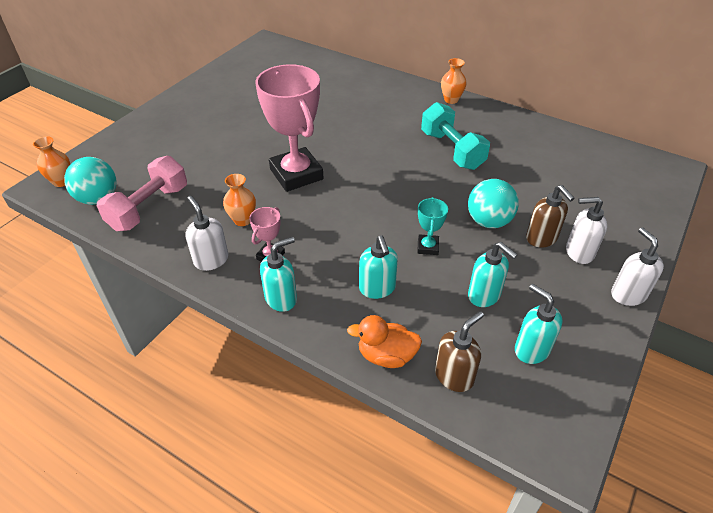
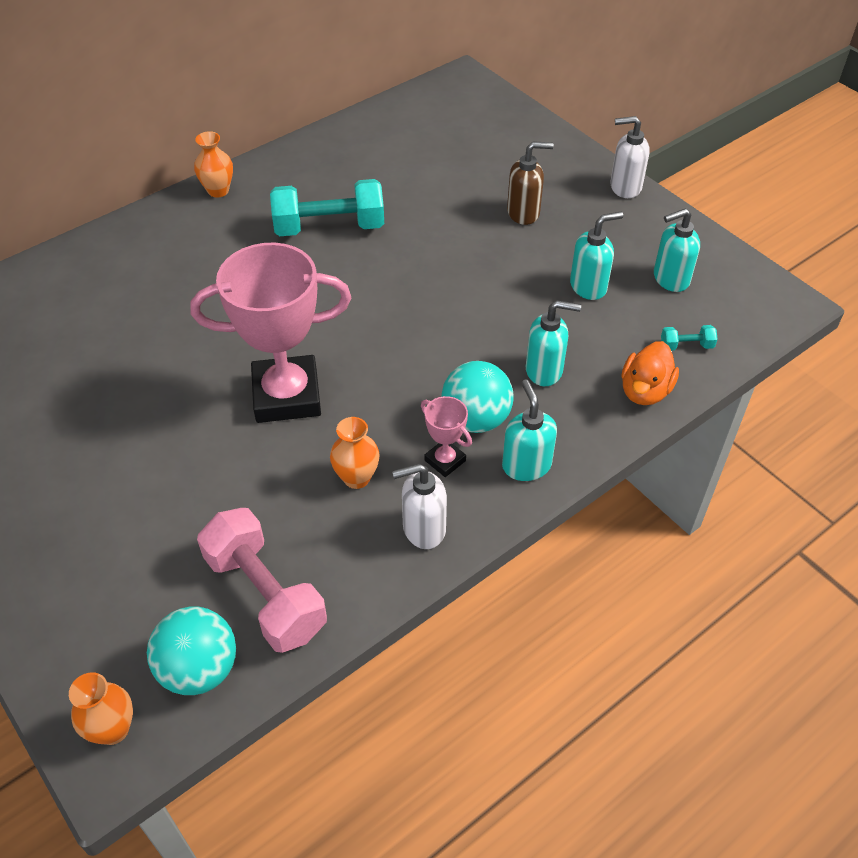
camera: 70 degrees left, 5 degrees up
(428, 247) = (496, 306): turquoise trophy -> none
(454, 376) = (686, 346): brown soap dispenser -> turquoise dumbbell
(488, 221) = (477, 242): turquoise ball -> turquoise ball (476, 419)
(579, 252) = (556, 195): white soap dispenser -> none

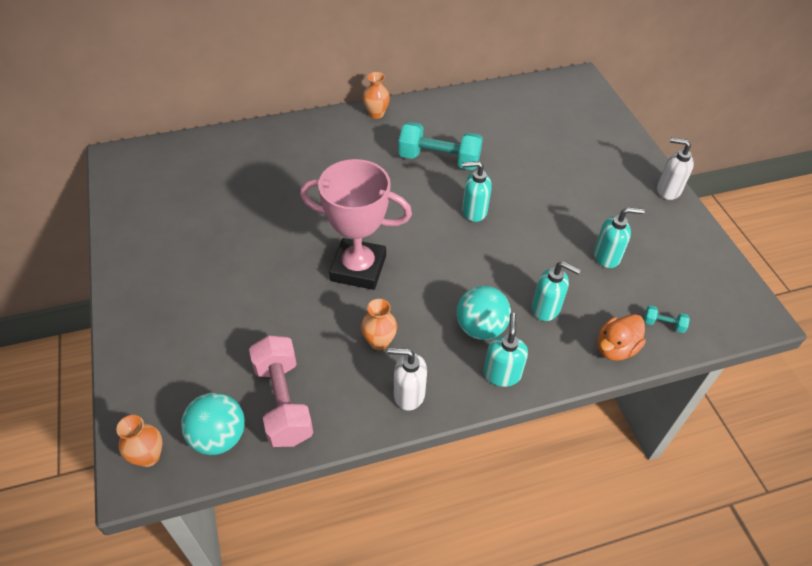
camera: 20 degrees right, 0 degrees up
(445, 460) = (445, 350): pink trophy -> none
(523, 213) = (582, 188): brown soap dispenser -> none
(670, 279) = (673, 269): turquoise soap dispenser -> turquoise soap dispenser (474, 211)

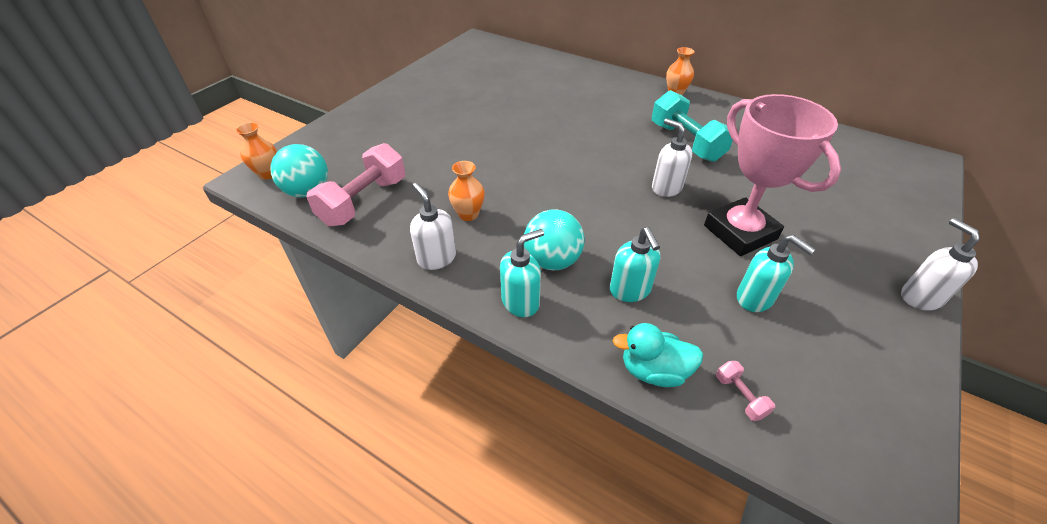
camera: 50 degrees right, 5 degrees down
(358, 268) = (522, 166): pink trophy -> pink trophy (740, 232)
(474, 211) = (666, 188): turquoise soap dispenser -> white soap dispenser
(615, 348) = (653, 371): orange duck -> turquoise duck
(663, 324) = (740, 396): turquoise dumbbell -> pink dumbbell

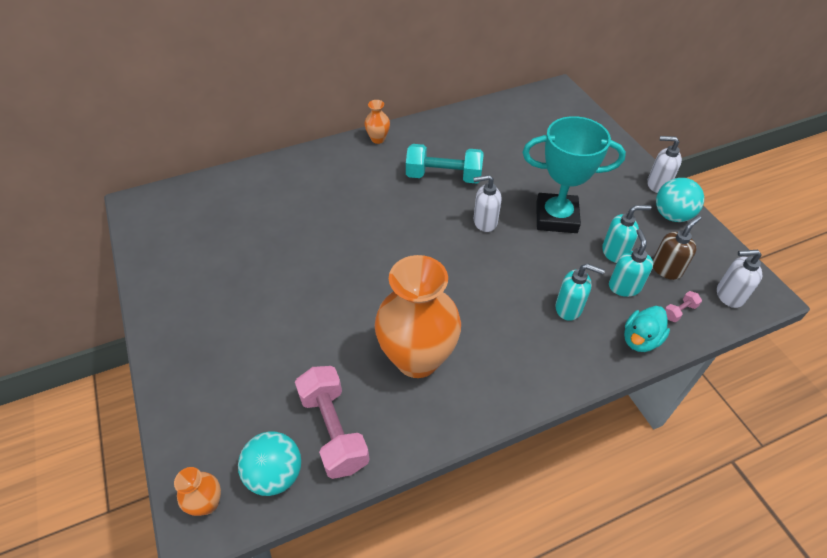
camera: 55 degrees left, 5 degrees up
(436, 258) = (454, 408): white soap dispenser -> white soap dispenser (729, 295)
(468, 214) = (417, 358): orange vase -> orange vase, size x2.34
(521, 302) = (539, 377): turquoise soap dispenser -> turquoise soap dispenser (624, 286)
(552, 261) = (511, 334): turquoise ball -> turquoise ball (672, 215)
(740, 232) = (556, 217): pink trophy -> turquoise trophy
(740, 396) = (679, 311): pink dumbbell -> pink dumbbell turned 45 degrees counterclockwise
(792, 358) = (666, 269): none -> brown soap dispenser

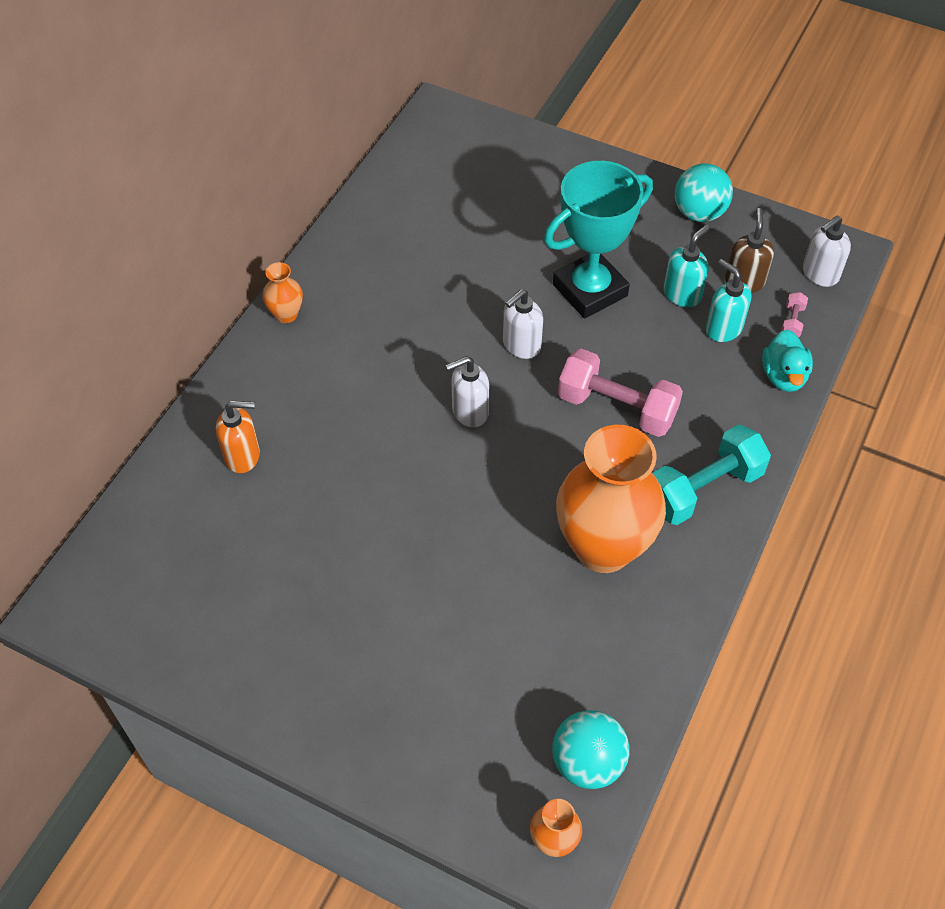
camera: 40 degrees left, 5 degrees up
(286, 188) = (243, 456): none -> orange soap dispenser
(334, 430) = (597, 679): pink dumbbell -> pink dumbbell (616, 408)
(443, 176) = (419, 316): turquoise dumbbell -> turquoise dumbbell (703, 489)
(569, 308) = (694, 388): turquoise soap dispenser -> none
(657, 184) = (654, 182): white soap dispenser -> white soap dispenser (469, 412)

